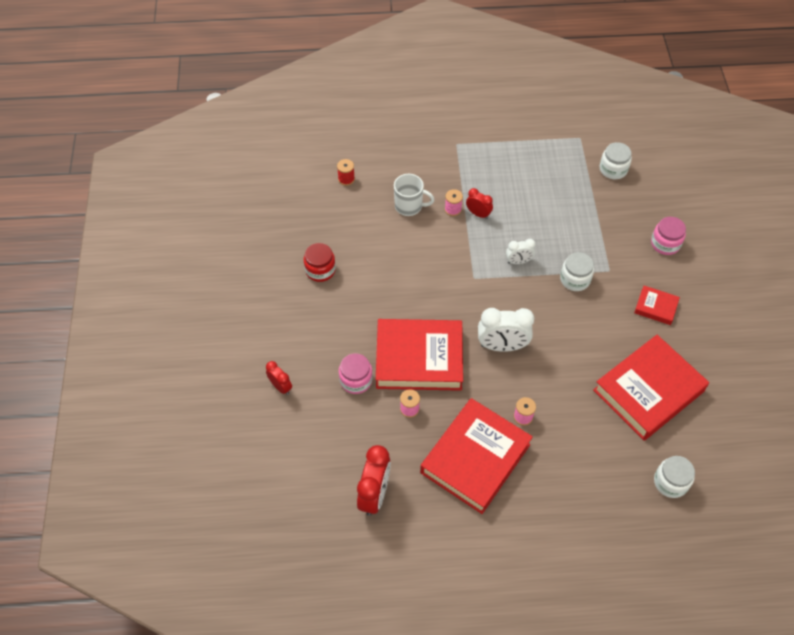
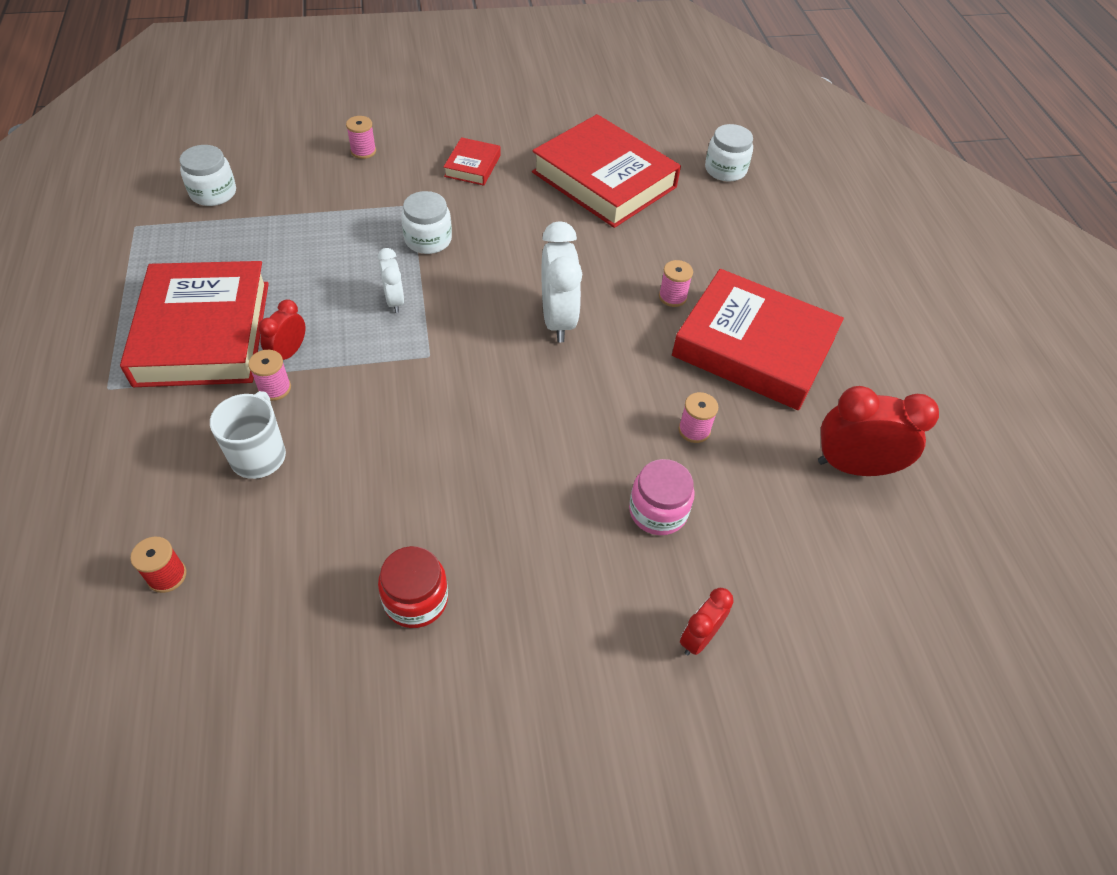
camera: 100 degrees left, 5 degrees down
(419, 358) = (598, 422): red book -> red book (203, 332)
(665, 243) = (363, 151): pink jar -> pink spool

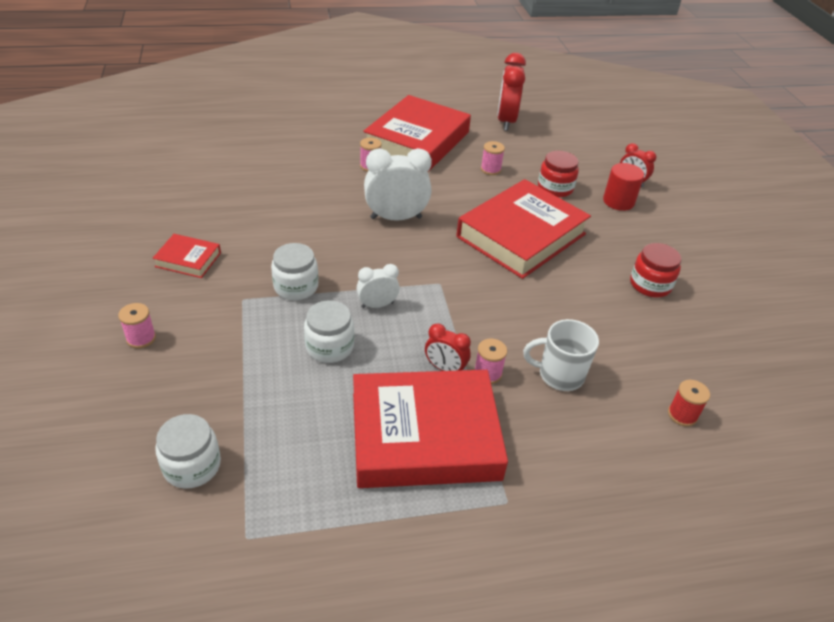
camera: 90 degrees left, 10 degrees down
(604, 179) = (226, 186): red book -> red book (521, 235)
(633, 601) = (618, 201): none -> red cylinder
(658, 511) = (555, 188): pink jar -> red jar
(725, 169) = (225, 129): white jar -> white jar (329, 346)

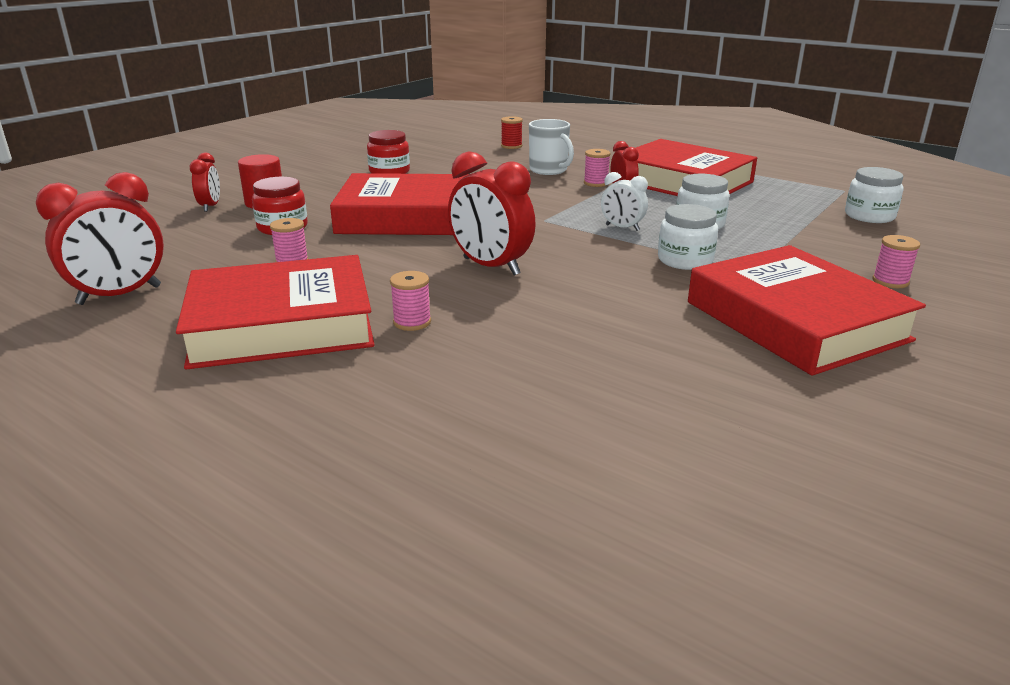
camera: 130 degrees left, 15 degrees down
(188, 259) = (795, 321): red book -> red book, size x2.21
(396, 218) = (491, 267): white clock -> red clock

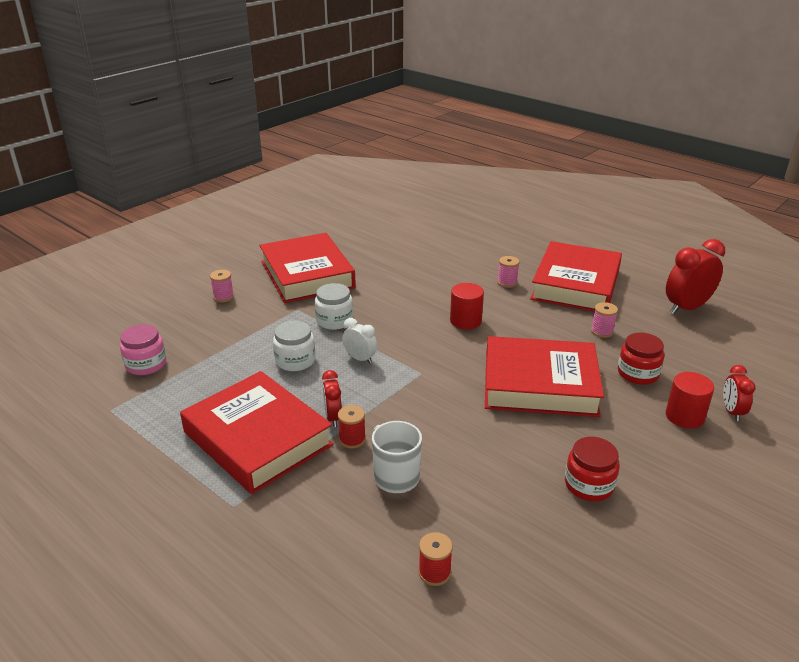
camera: 175 degrees left, 5 degrees up
(281, 324) = (575, 284): red book -> red book turned 60 degrees counterclockwise
(491, 267) = (465, 321): red clock -> red cylinder
(596, 183) = (352, 439): pink spool -> red spool
(869, 216) = (146, 364): white jar -> pink jar

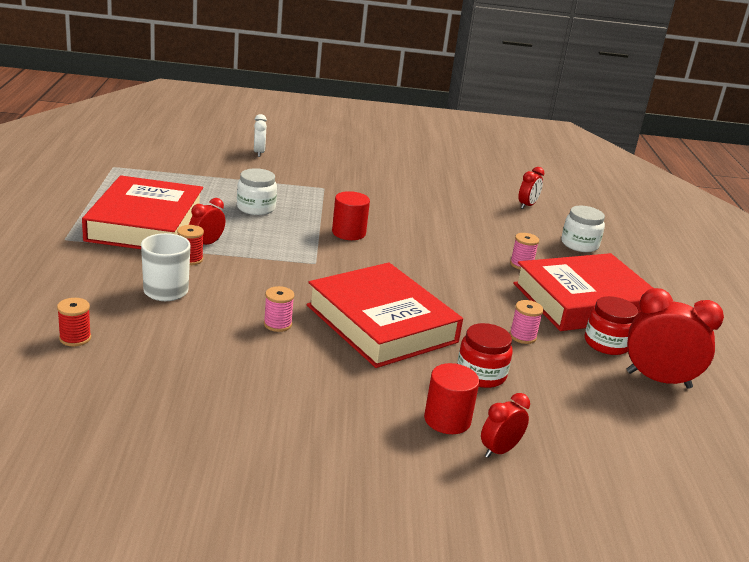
camera: 45 degrees right, 5 degrees down
(146, 364) = (176, 160): pink jar -> none
(223, 297) = (295, 157): pink spool -> pink spool (277, 324)
(307, 275) = (377, 176): red book -> none
(334, 320) = (331, 206): white jar -> white jar (579, 244)
(360, 359) = (296, 232): white clock -> white clock (259, 153)
(425, 236) = (527, 205): none -> red clock
(465, 321) = (424, 261): red cylinder -> red cylinder (348, 233)
(589, 485) = (266, 386): red jar -> red jar (606, 343)

